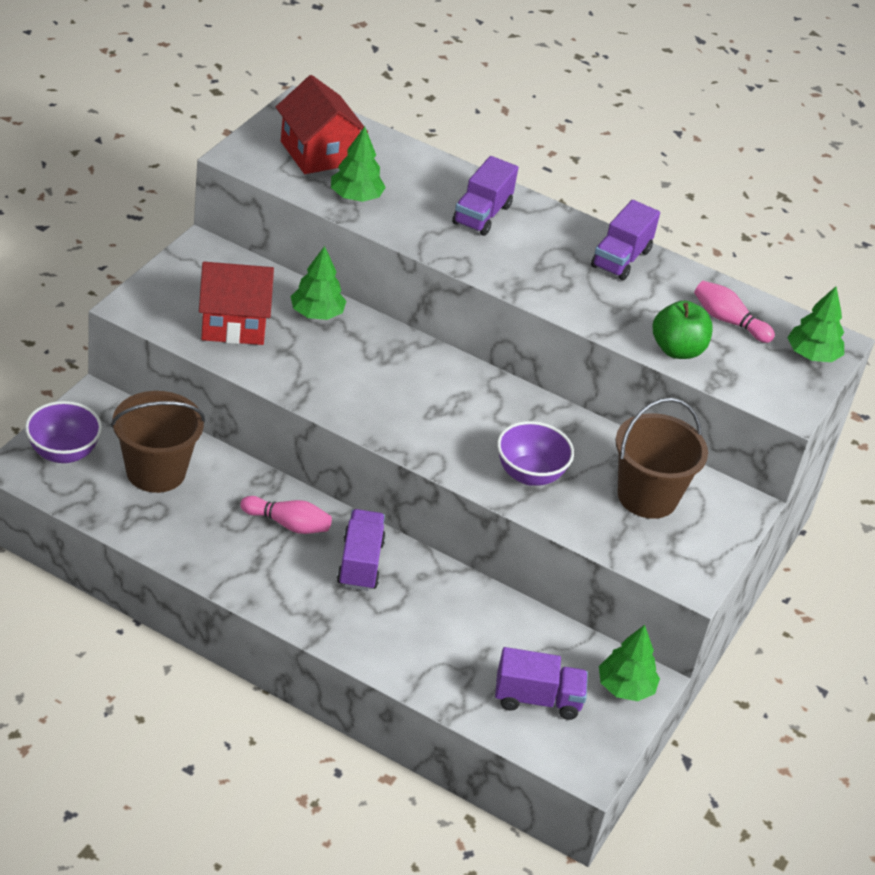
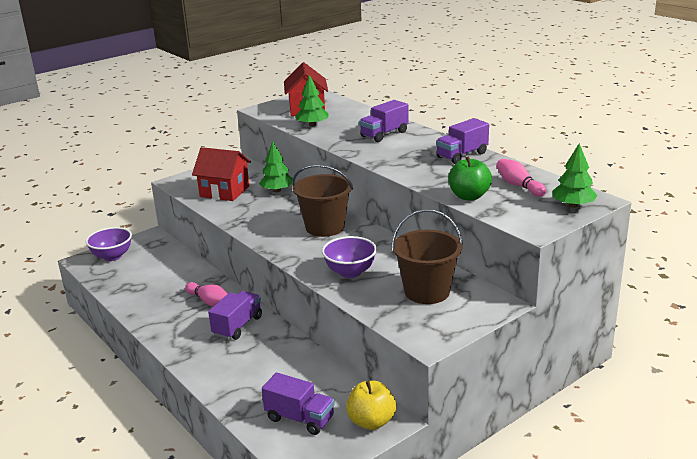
camera: 30 degrees right, 15 degrees down
(156, 471) = (154, 269): brown bucket -> brown bucket (325, 227)
(625, 687) = (371, 422): green tree -> yellow apple

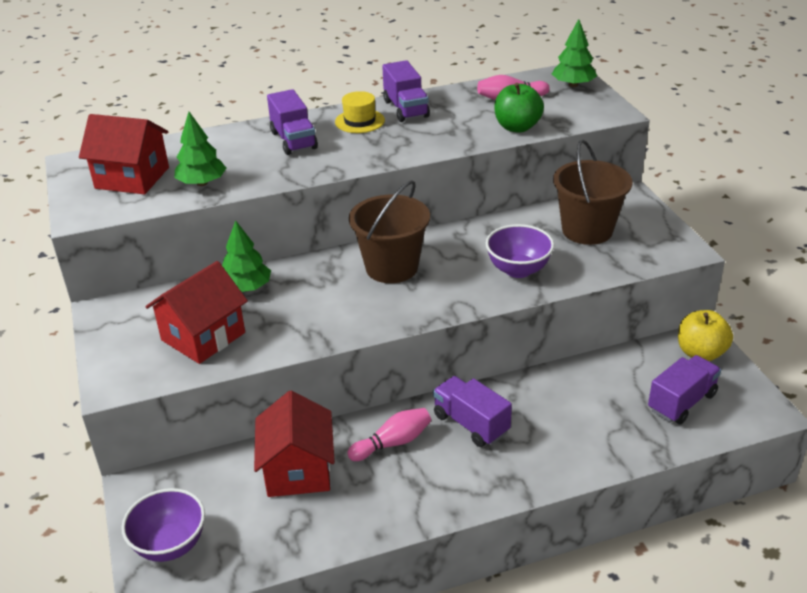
camera: 70 degrees left, 10 degrees up
(176, 277) = (298, 470): none -> red house
(428, 146) = (359, 121): none -> yellow hat

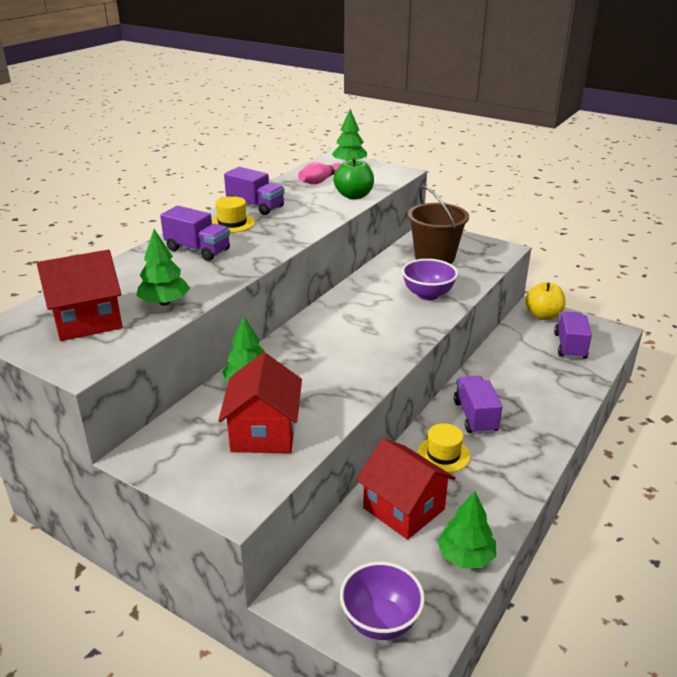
camera: 40 degrees left, 5 degrees down
(294, 540) = (465, 556): none -> green tree
(391, 267) = (342, 325): brown bucket -> none
(393, 443) = (443, 454): pink bowling pin -> yellow hat
(471, 424) = (475, 417): purple truck -> purple truck turned 75 degrees clockwise

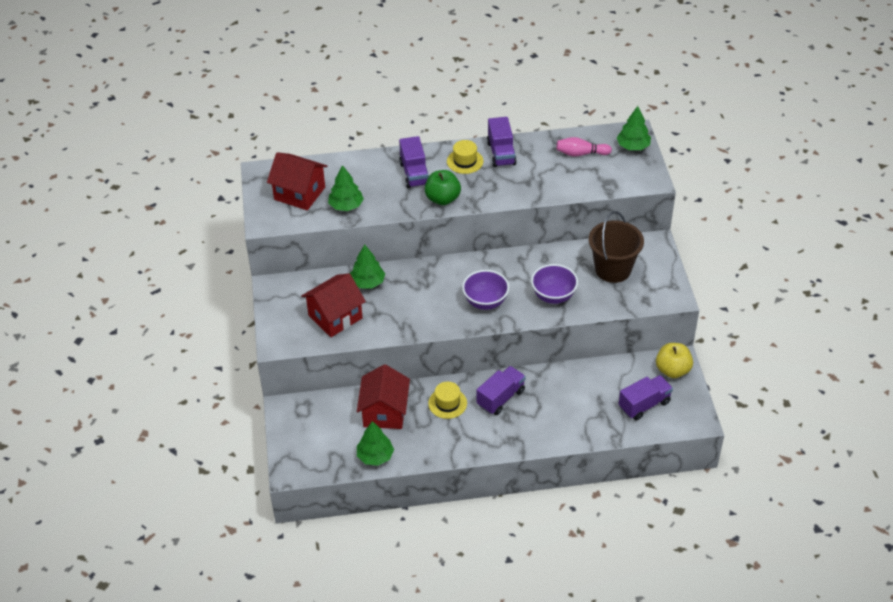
camera: 50 degrees right, 15 degrees up
(354, 196) = (576, 185): green apple -> green apple (442, 199)
(380, 621) = (302, 447): purple bowl -> purple bowl (485, 302)

